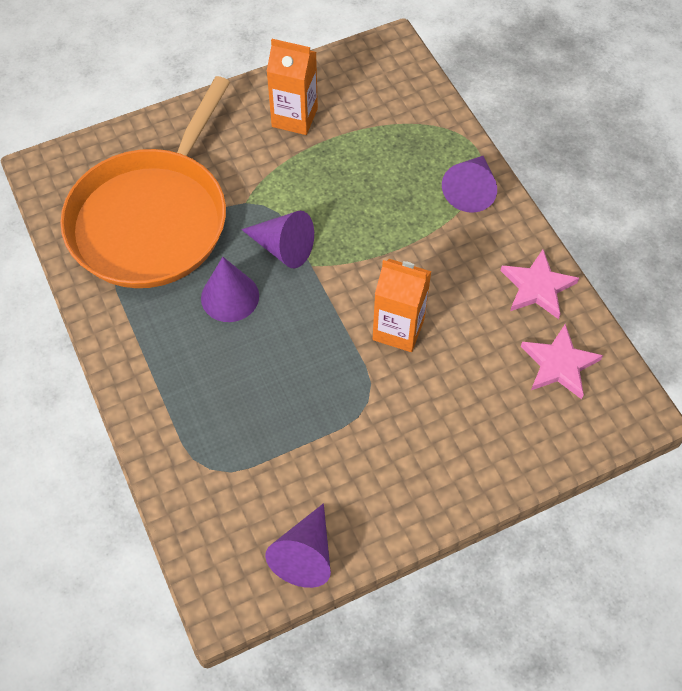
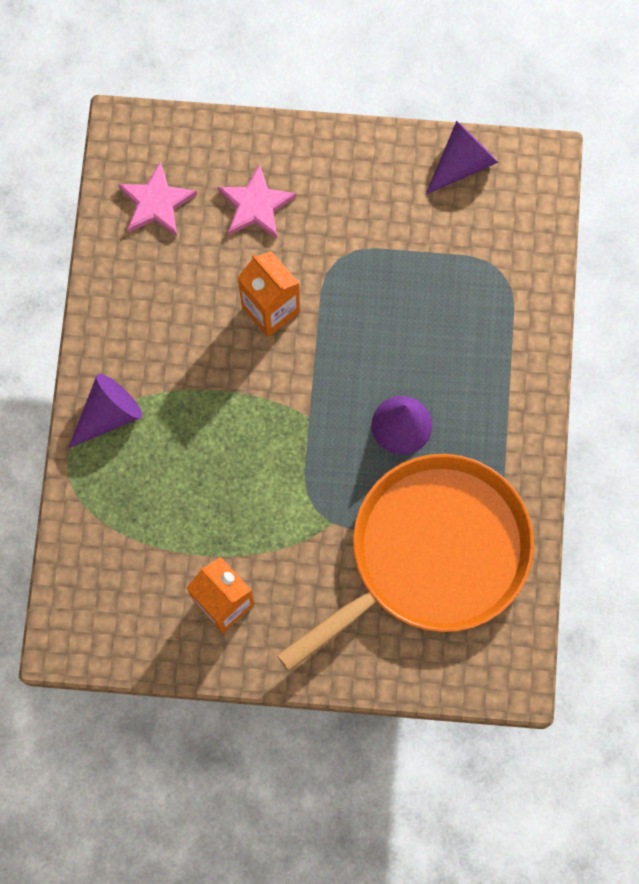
camera: 150 degrees left, 15 degrees up
(283, 248) = (324, 450): purple cone -> none
(537, 287) = (121, 282): pink star -> pink star (256, 205)

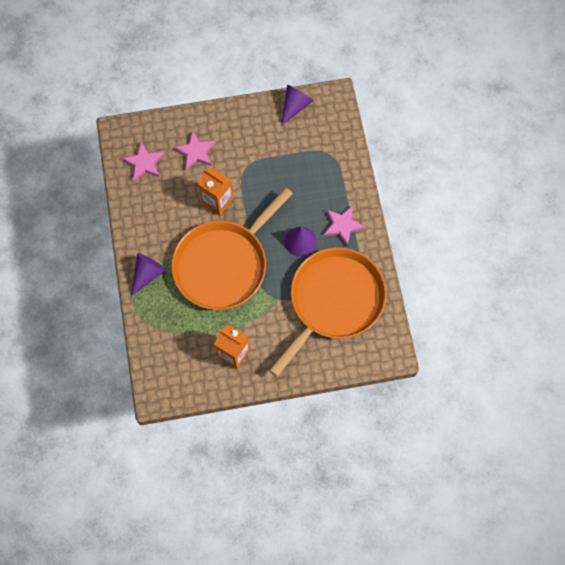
camera: 15 degrees left, 5 degrees down
(251, 432) = (224, 264): none -> orange pan
(487, 415) = (342, 225): none -> pink star

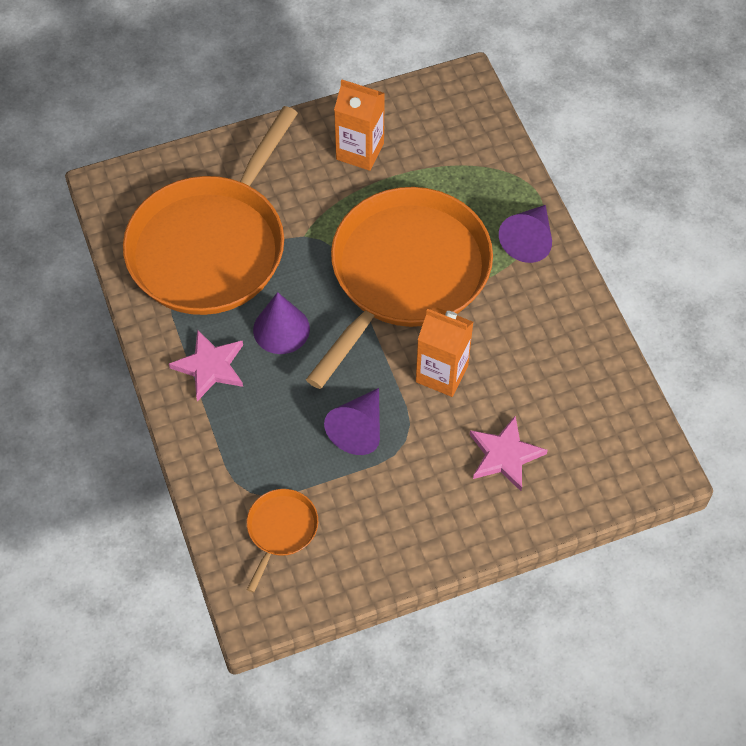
camera: 170 degrees right, 10 degrees down
(144, 163) = (594, 419): pink star -> none
(295, 106) = (332, 578): purple cone -> purple cone (359, 429)
(317, 133) = (281, 530): none -> orange pan

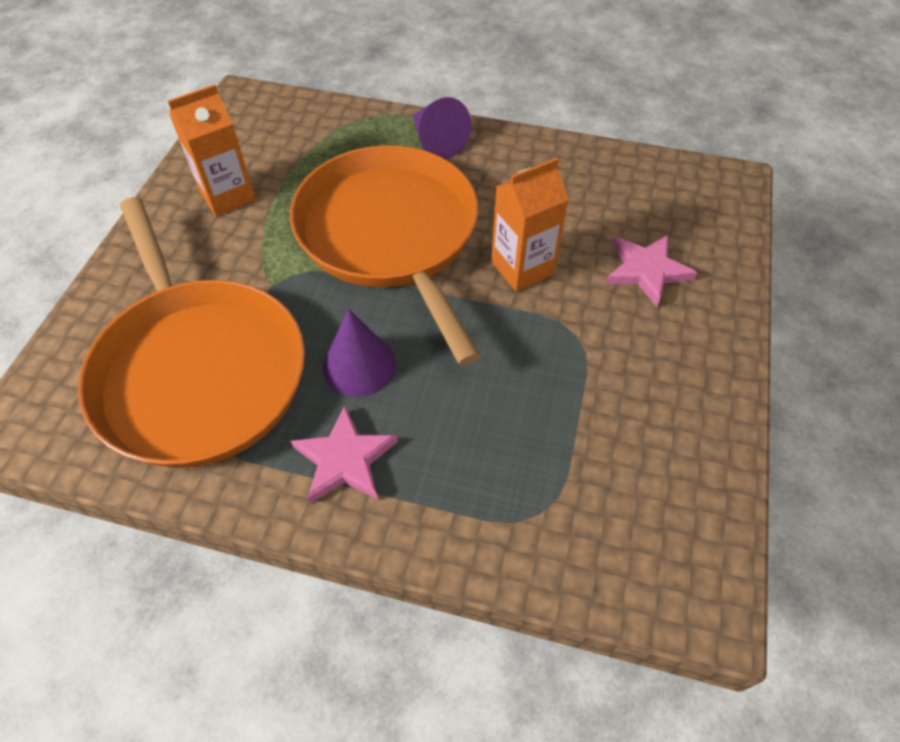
camera: 55 degrees left, 5 degrees down
(281, 530) = (610, 510): orange pan -> none
(359, 429) = (533, 365): purple cone -> none

